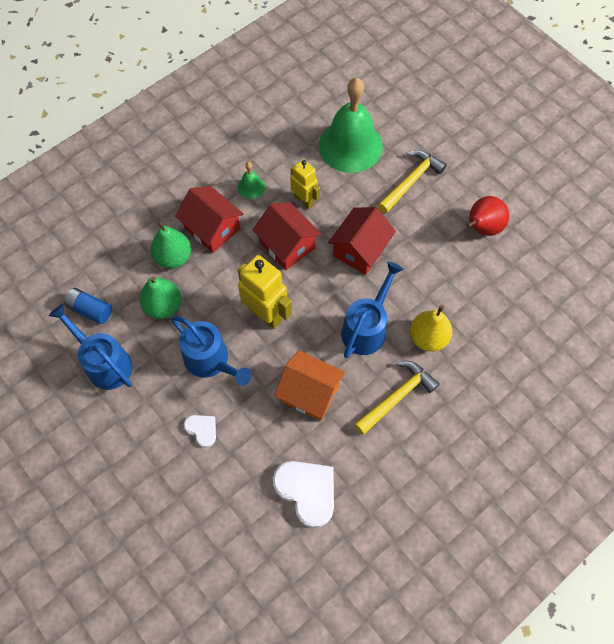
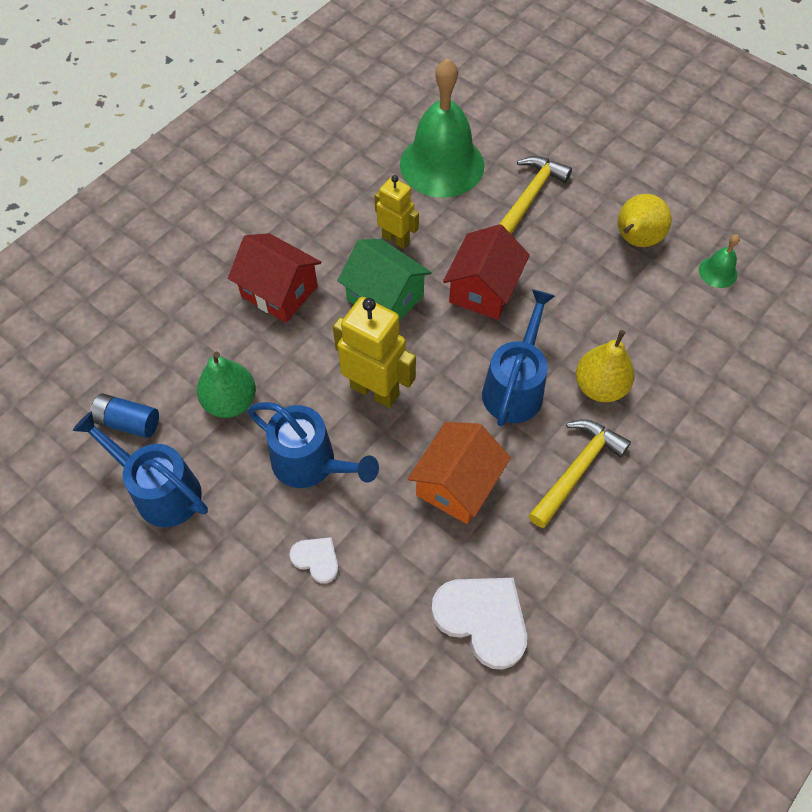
camera: 10 degrees left, 5 degrees down
(173, 257) = (233, 336): green pear -> none
(251, 187) = (321, 232): green bell -> green bell (718, 272)
(287, 245) = (385, 298): red house -> green house
(310, 393) = (457, 484): orange house -> orange house turned 75 degrees counterclockwise
(482, 228) = (635, 240): red pear -> yellow pear

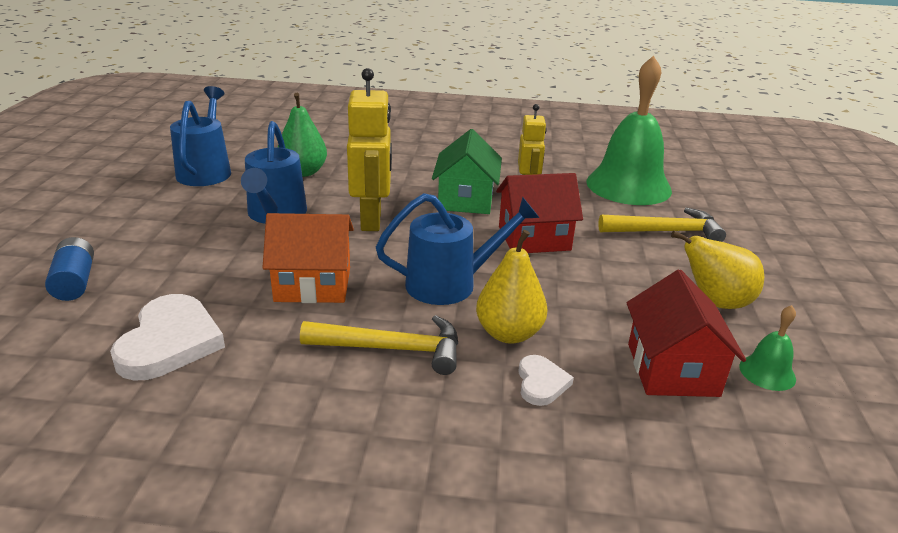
camera: 55 degrees right, 30 degrees down
(128, 422) = (254, 147): blue battery -> blue battery (74, 282)
(279, 291) = (418, 162): red house -> red house (672, 369)
(316, 559) = (185, 242): white heart -> white heart (541, 383)

